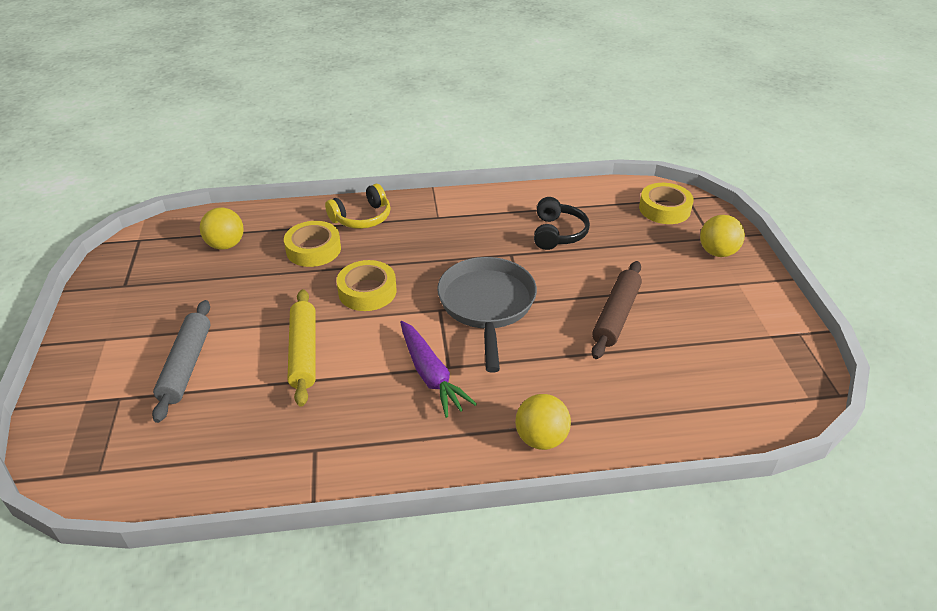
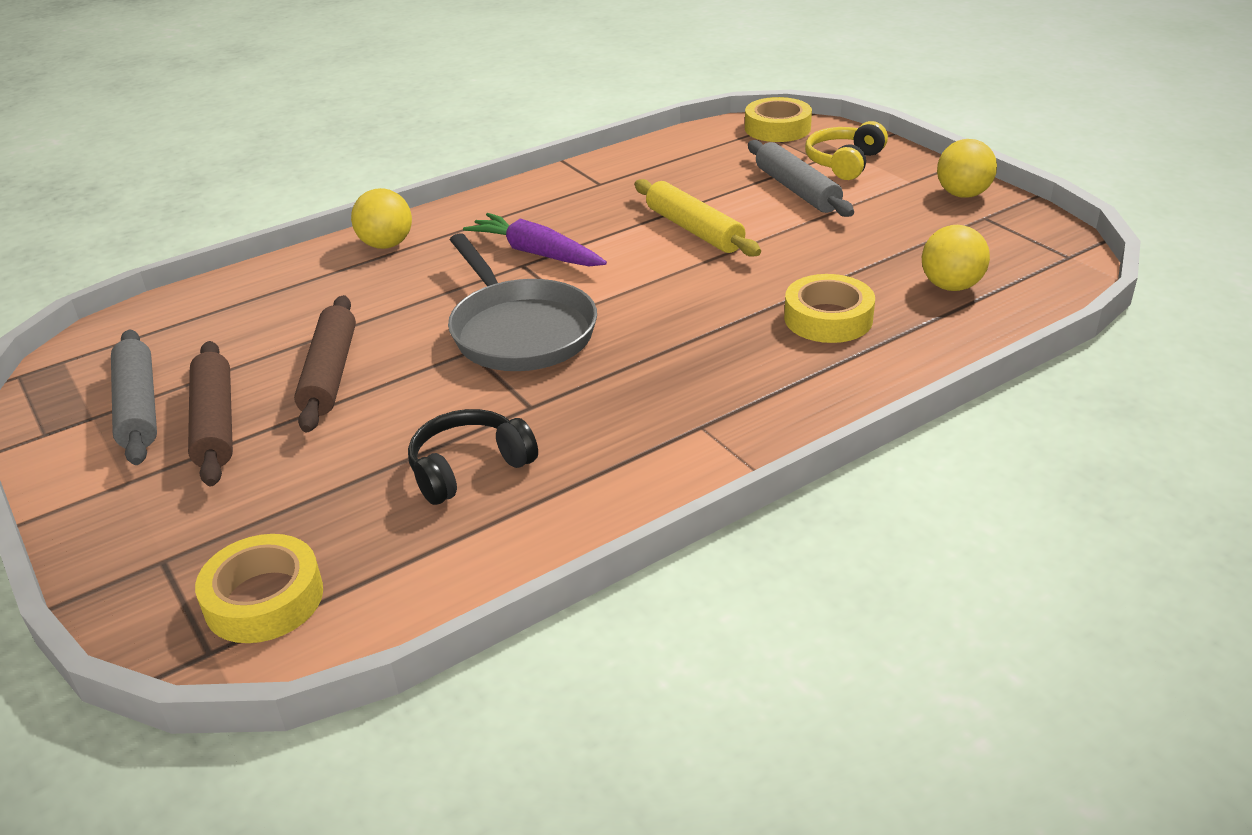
camera: 155 degrees right, 5 degrees down
(362, 218) = (820, 382): yellow headphones -> yellow headphones (844, 162)
(367, 291) = (692, 298): yellow tape -> yellow tape (777, 128)
(558, 233) = (469, 468): black headphones -> black headphones turned 75 degrees clockwise
(690, 304) = (214, 423): none -> brown rolling pin
(717, 252) = (155, 530): yellow ball -> yellow ball (962, 194)
(741, 333) = (138, 407): none -> grey rolling pin

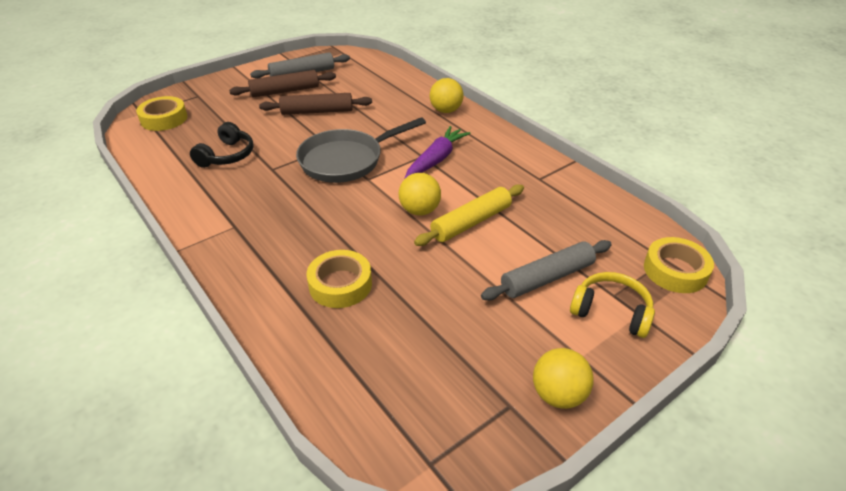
camera: 85 degrees right, 5 degrees up
(469, 468) = (227, 155): black headphones -> black headphones turned 60 degrees clockwise
(951, 286) = (379, 361): yellow ball -> yellow ball (420, 210)

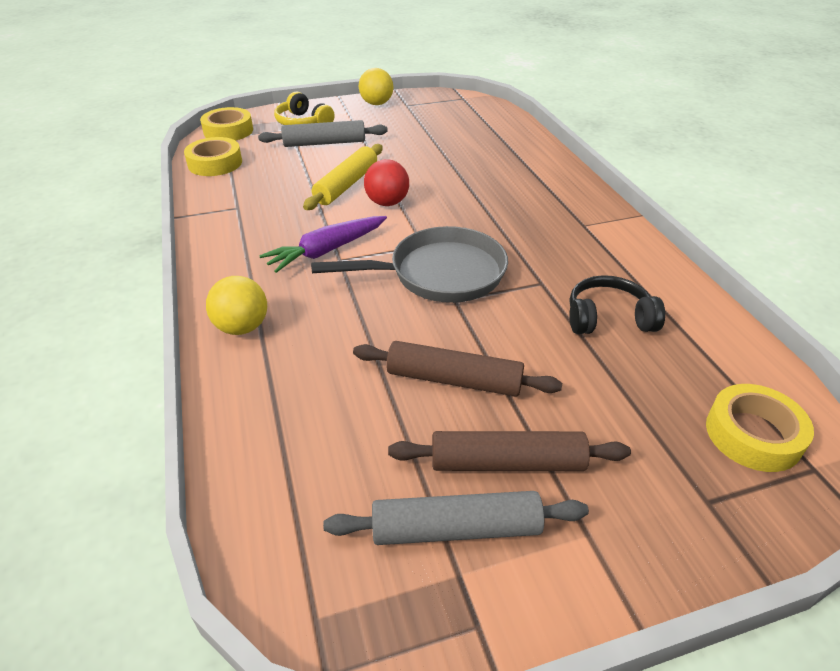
camera: 160 degrees left, 0 degrees up
(227, 155) = (608, 318): black headphones -> black headphones turned 45 degrees clockwise
(340, 284) = (487, 166): yellow tape -> yellow tape (215, 163)
(420, 210) = (387, 203): yellow ball -> red ball
(471, 222) = (346, 185): yellow rolling pin -> yellow rolling pin turned 45 degrees counterclockwise

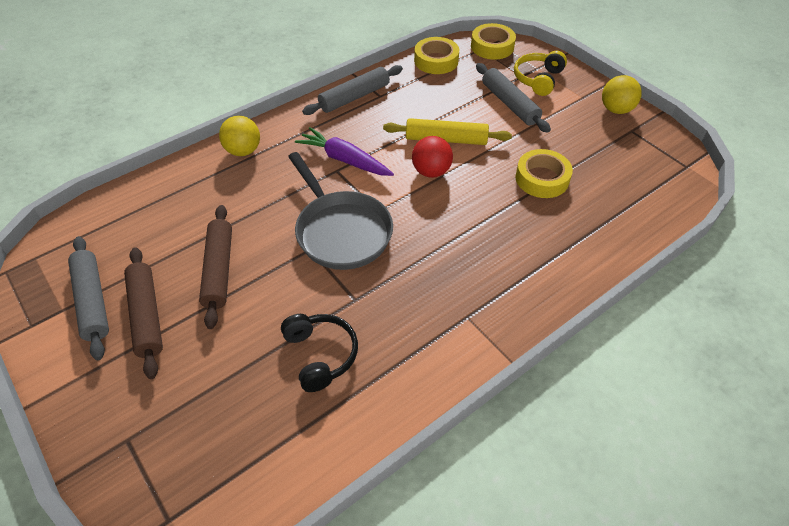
camera: 70 degrees right, 10 degrees up
(222, 224) = (354, 97): none -> grey rolling pin
(753, 434) = (199, 473): yellow tape -> yellow tape (542, 179)

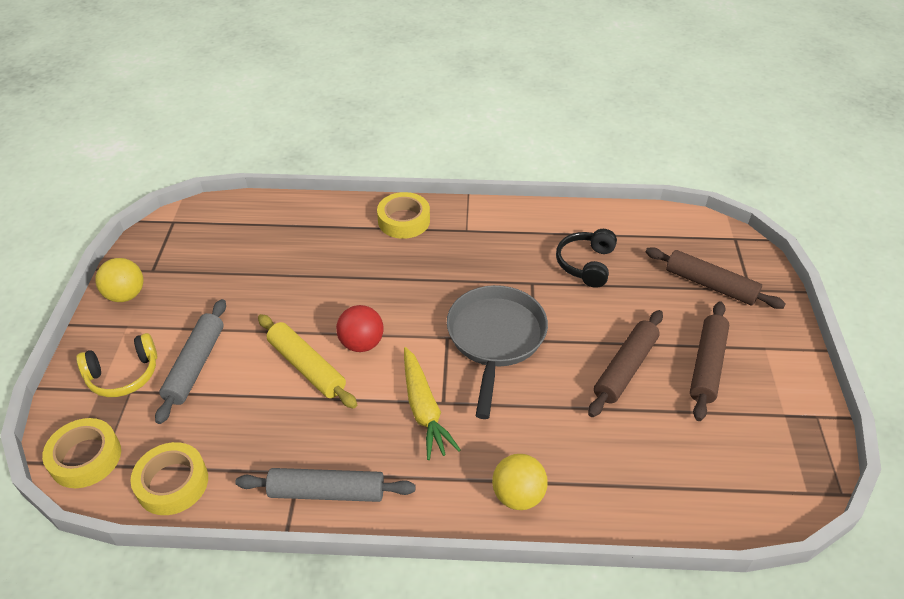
camera: 140 degrees left, 5 degrees down
(92, 301) = (753, 407): grey rolling pin -> none
(175, 415) = (710, 285): none -> brown rolling pin
(344, 160) = (424, 409): purple carrot -> yellow carrot
(542, 179) = (286, 279): yellow tape -> yellow tape (404, 220)

